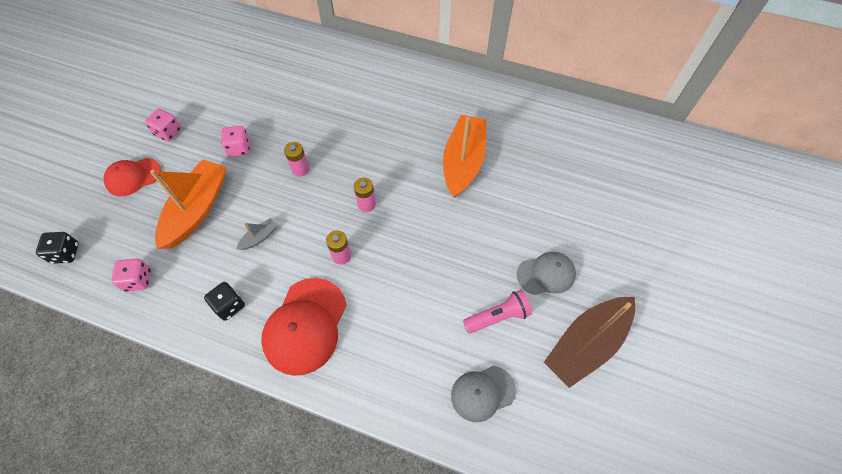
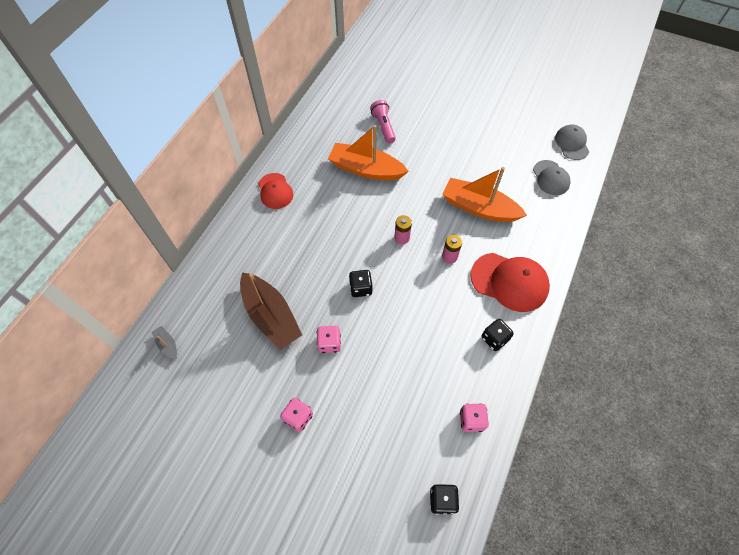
camera: 85 degrees left, 0 degrees up
(133, 177) = (354, 446): red cap -> red cap (275, 191)
(197, 209) = (398, 376): orange boat -> orange boat (479, 208)
(259, 237) = (430, 319): grey boat -> grey boat (167, 344)
(300, 169) = (361, 288): pink battery -> black dice
(498, 316) = (498, 163): pink flashlight -> pink flashlight (383, 126)
(546, 274) = (466, 133): grey cap -> grey cap (571, 143)
(586, 344) = (515, 121): brown boat -> brown boat (271, 316)

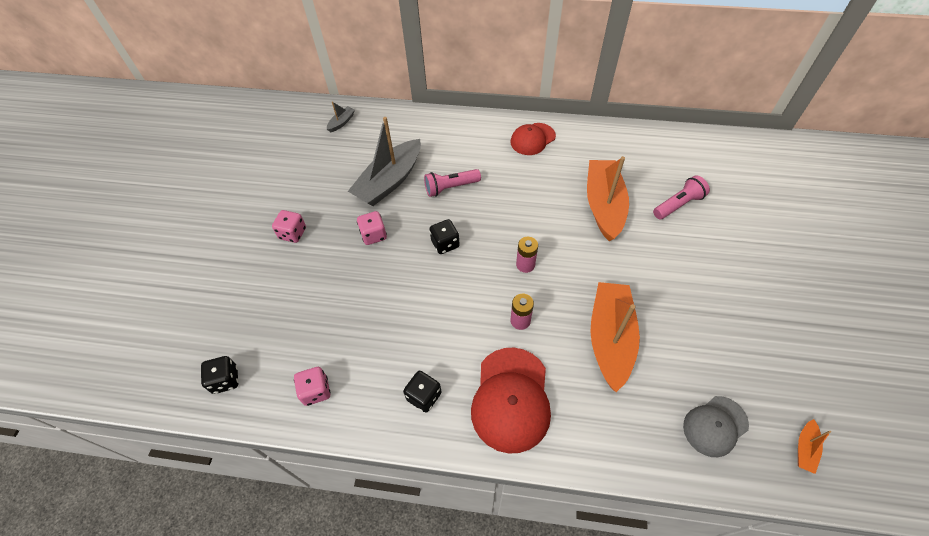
camera: 75 degrees right, 5 degrees down
(271, 316) = (389, 181): brown boat -> grey boat
(301, 268) = (450, 188): none -> pink flashlight
(571, 143) = (805, 449): grey cap -> orange boat

